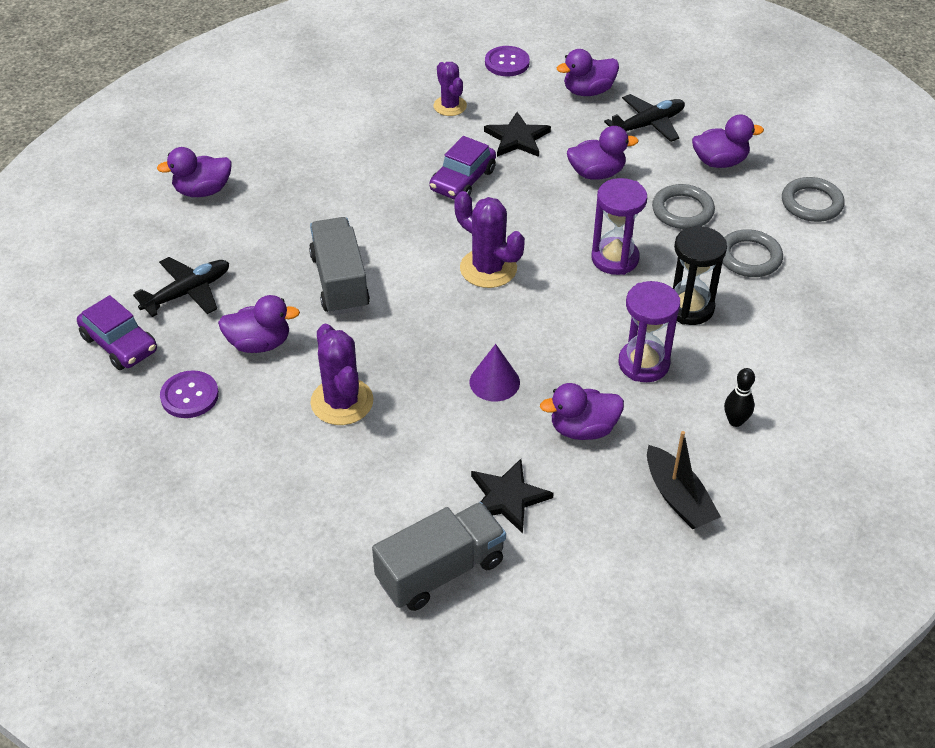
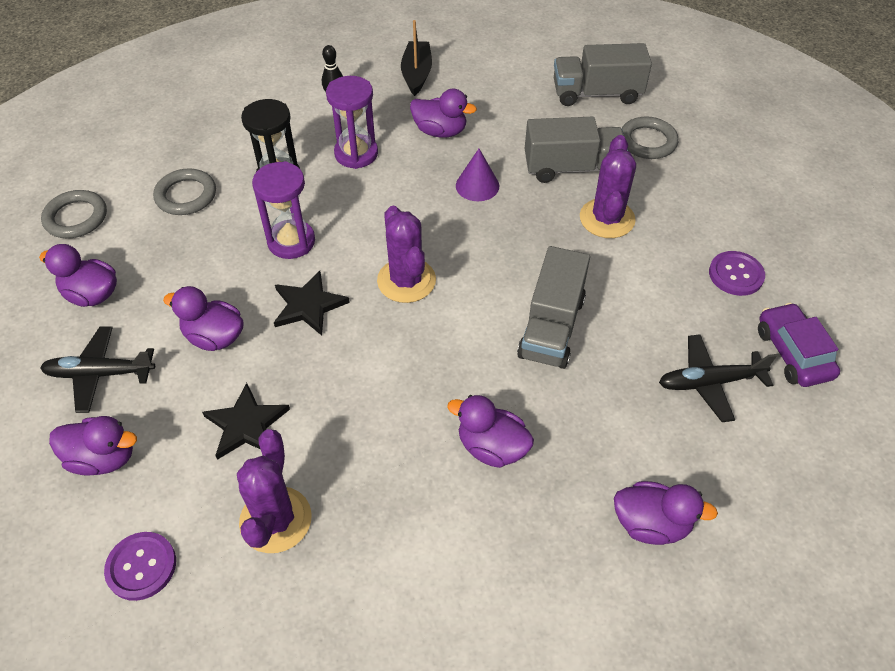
camera: 150 degrees left, 5 degrees up
(259, 343) = (656, 297): purple duck -> purple duck (491, 447)
(410, 446) = (572, 168): none -> grey truck
(450, 106) = (275, 520): purple cactus -> purple cactus, size x1.52
(462, 180) = (350, 394): purple car -> none
(507, 497) = (525, 113): black star -> black star (308, 305)
(682, 210) = (185, 260): grey ring -> grey ring (647, 141)

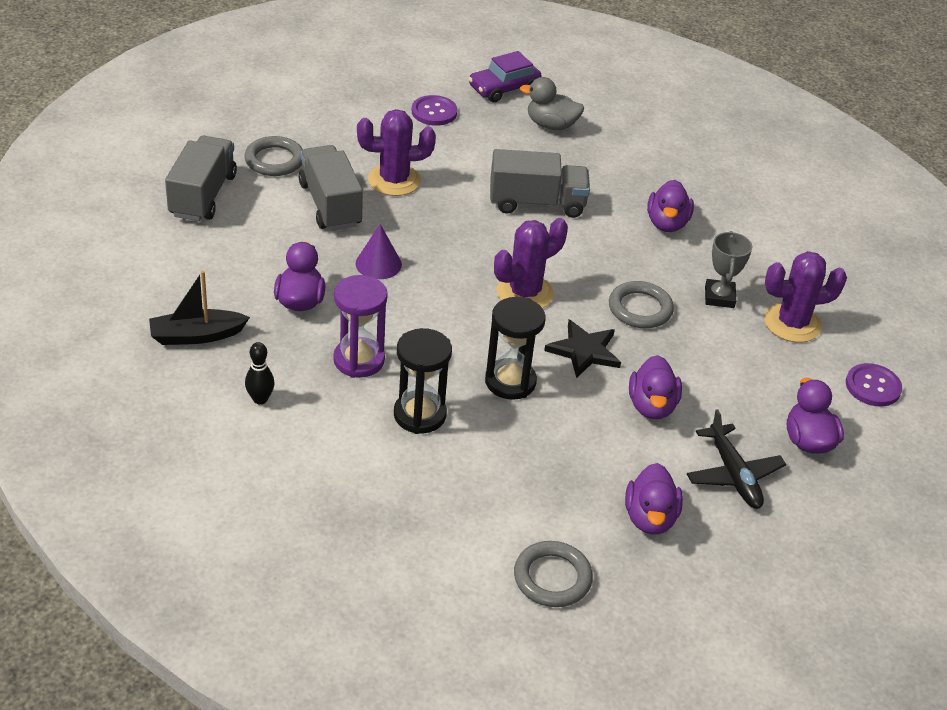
camera: 110 degrees left, 10 degrees down
(186, 195) = (477, 487): grey ring -> grey ring (640, 309)
(246, 424) = (725, 360): black star -> none
(291, 242) = (510, 382): purple hourglass -> black hourglass
(346, 456) = (719, 297): none -> grey trophy
(597, 94) = (203, 195): grey truck -> grey truck turned 150 degrees counterclockwise
(651, 524) = (682, 149): purple duck -> none
(709, 382) = (551, 125): black plane -> grey duck

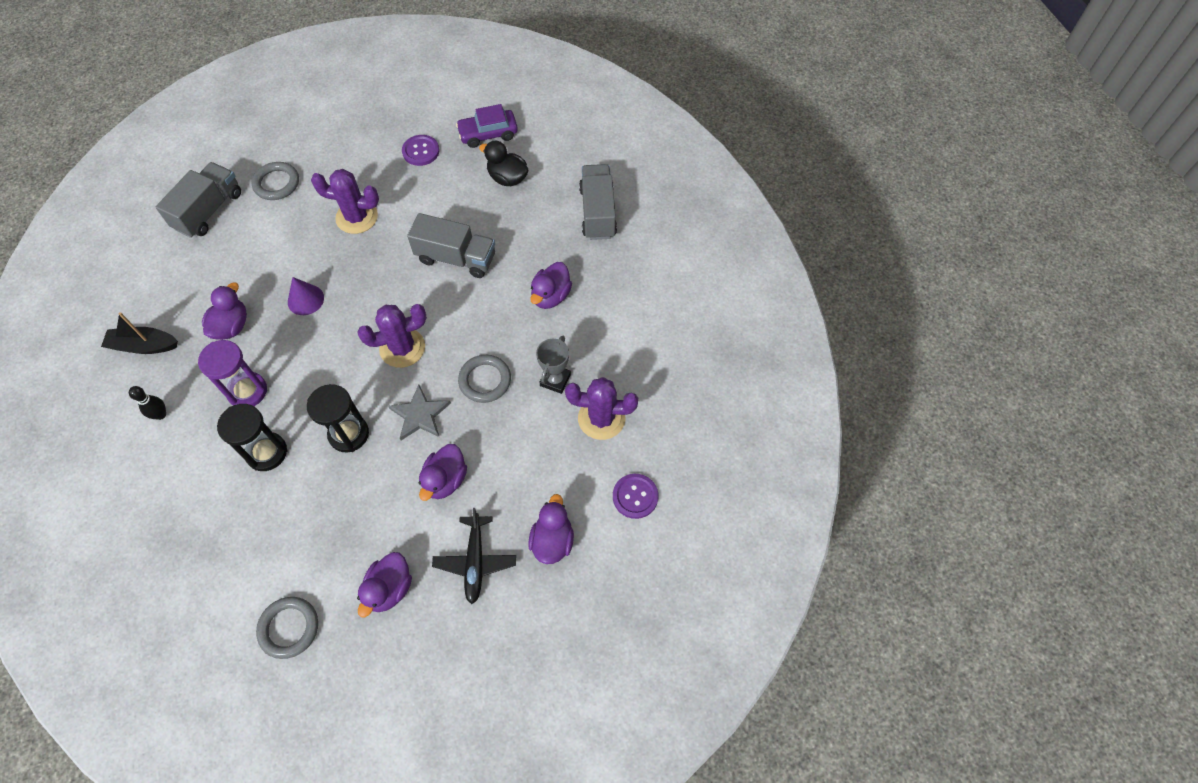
camera: 20 degrees right, 20 degrees up
(330, 205) = (297, 235): grey truck -> grey truck (597, 213)
(551, 125) = (507, 178): grey duck -> black duck
(584, 351) = (420, 415): black star -> grey star

